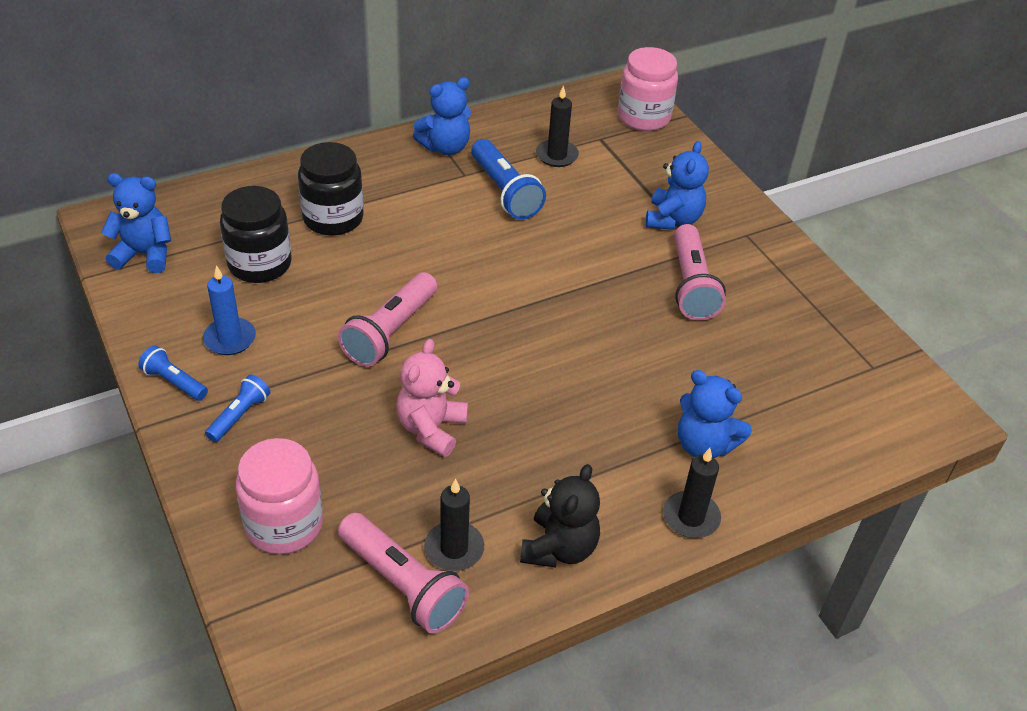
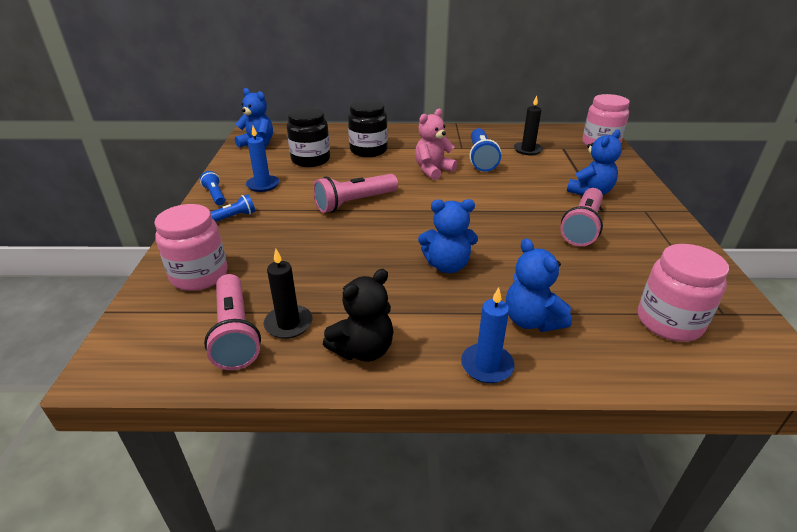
camera: 30 degrees right, 10 degrees down
(431, 429) = (335, 254): pink teddy bear -> pink teddy bear (433, 170)
(445, 147) = (459, 135): blue teddy bear -> blue teddy bear (447, 265)
(691, 517) = (487, 365): black candle -> blue candle
(830, 397) = (669, 322): none -> pink jar

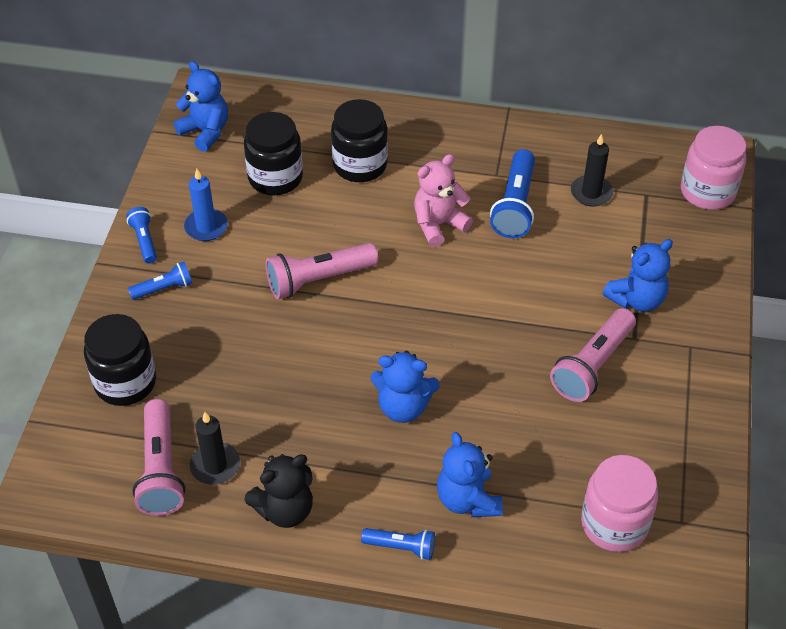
camera: 10 degrees right, 15 degrees up
(199, 275) = (125, 382): pink jar -> black jar
(487, 365) = (401, 547): blue candle -> blue flashlight

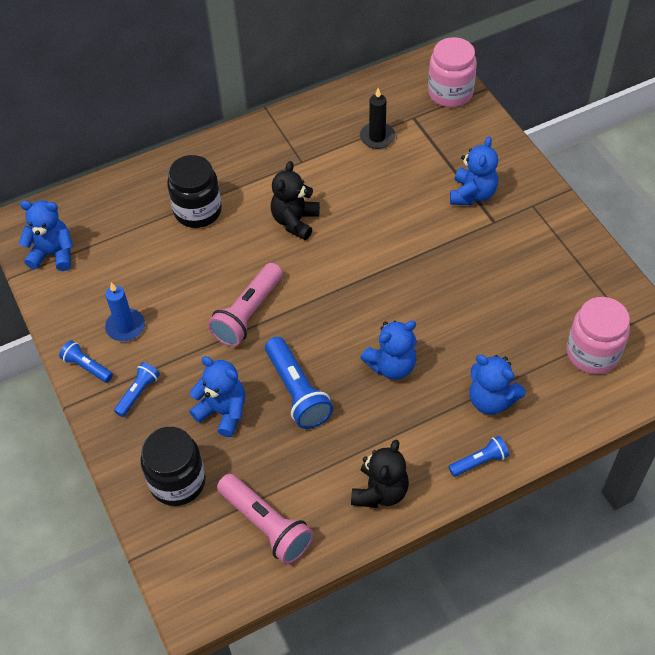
camera: 35 degrees left, 5 degrees up
(215, 465) = (302, 495): black candle -> none
(217, 349) = (223, 412): none -> blue teddy bear
(275, 178) = (143, 258): black jar -> none
(438, 224) = (295, 221): pink teddy bear -> black teddy bear
(515, 205) = (335, 176): blue flashlight -> blue flashlight (297, 391)
(592, 365) = (485, 257): pink flashlight -> none

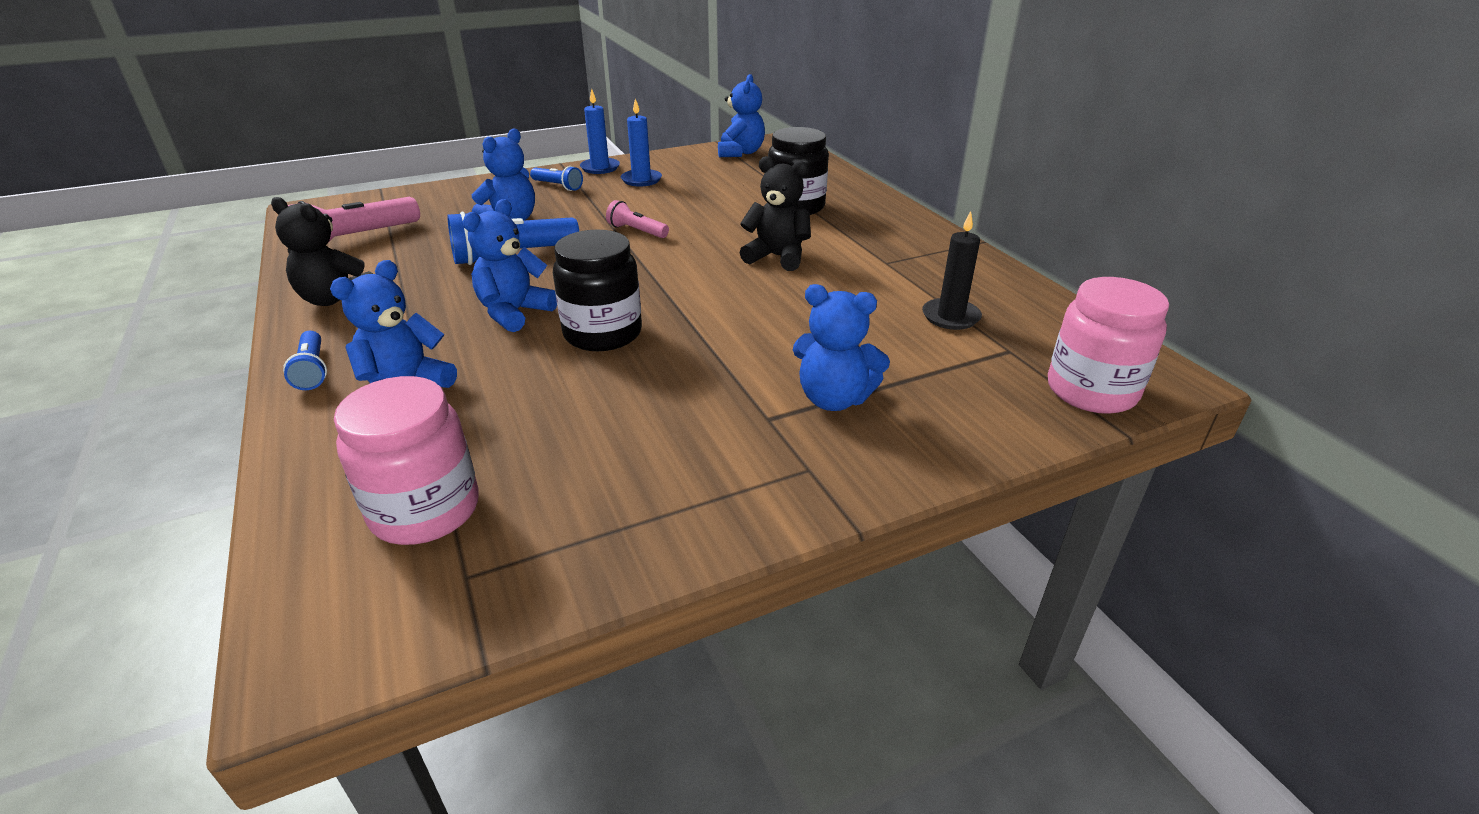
camera: 90 degrees right, 20 degrees down
(87, 367) = (600, 168): blue flashlight -> blue candle
(177, 481) = (444, 202): black jar -> black jar (603, 333)
(248, 313) = (637, 231): pink flashlight -> pink flashlight, size x0.56
(391, 366) = (514, 313): blue teddy bear -> blue teddy bear turned 60 degrees clockwise

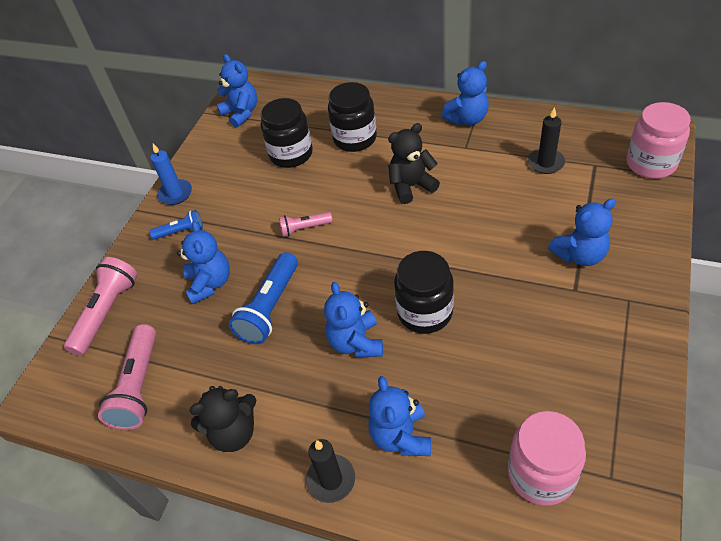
camera: 40 degrees left, 15 degrees up
(312, 370) = (331, 479): blue flashlight -> black candle
(428, 196) = (107, 312): none -> pink flashlight
(641, 180) = (225, 184): blue candle -> none
(724, 189) = (291, 154): none -> black jar
(931, 247) = (467, 119): none -> blue teddy bear

